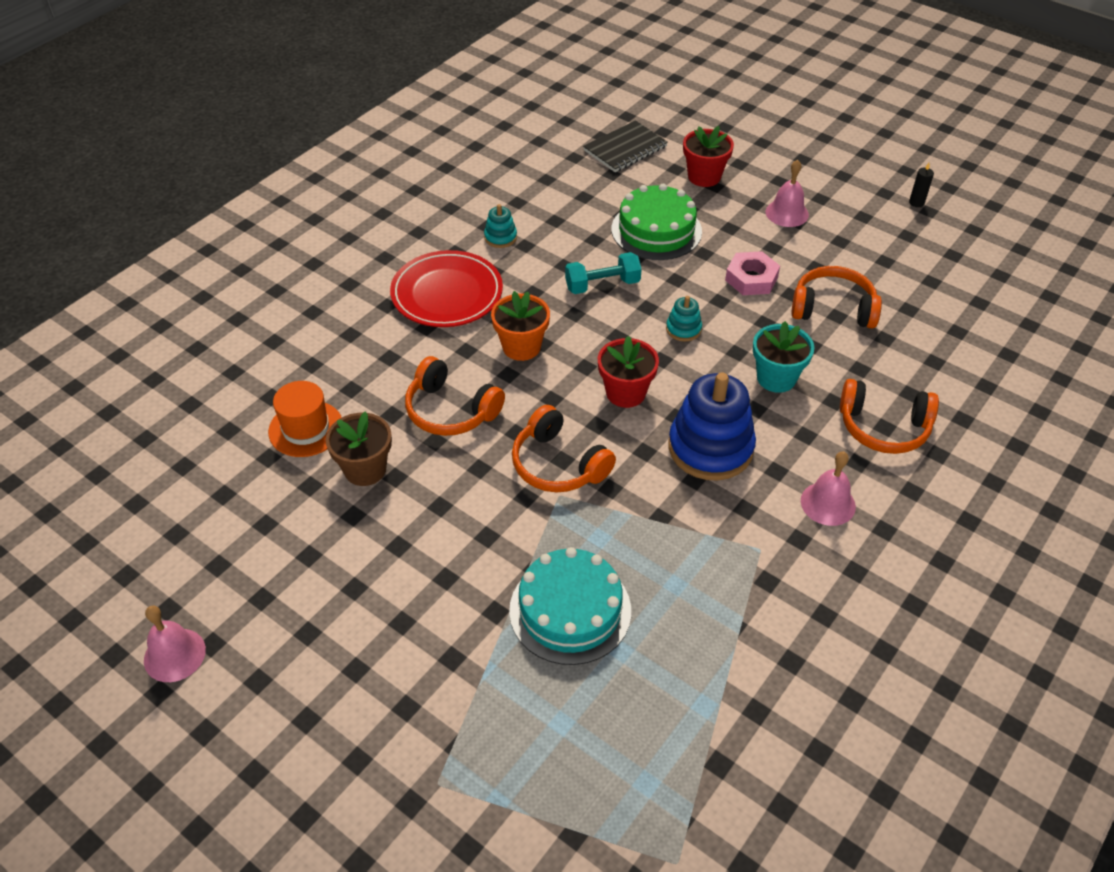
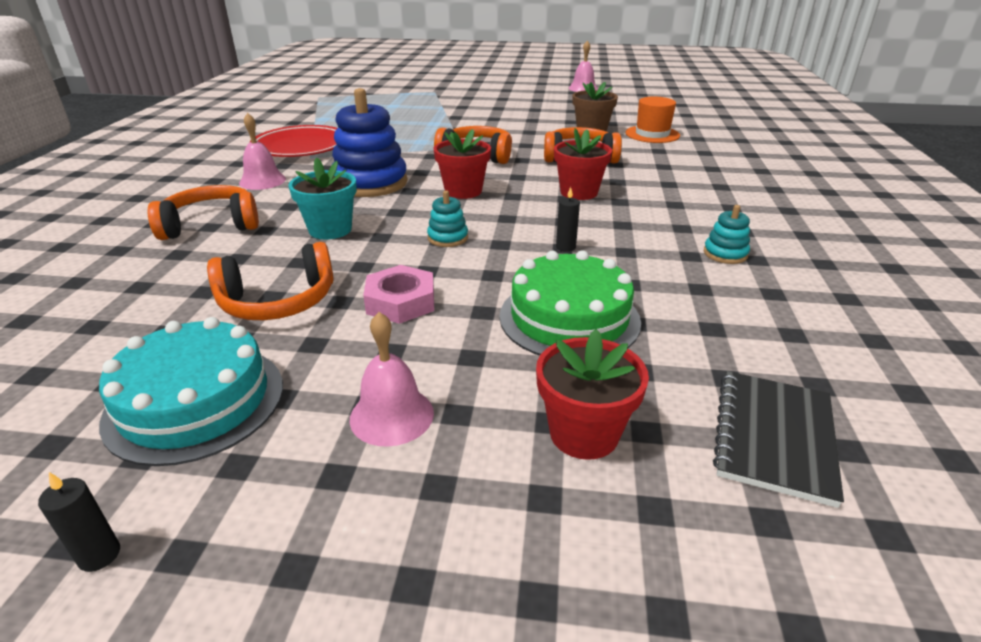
camera: 150 degrees right, 15 degrees down
(447, 294) = (691, 203): red plate -> red plate (301, 147)
(521, 347) = (579, 192): orange flower pot -> red flower pot
(570, 610) = (416, 123): turquoise cake -> turquoise cake (195, 401)
(602, 285) = (565, 247): turquoise dumbbell -> black candle

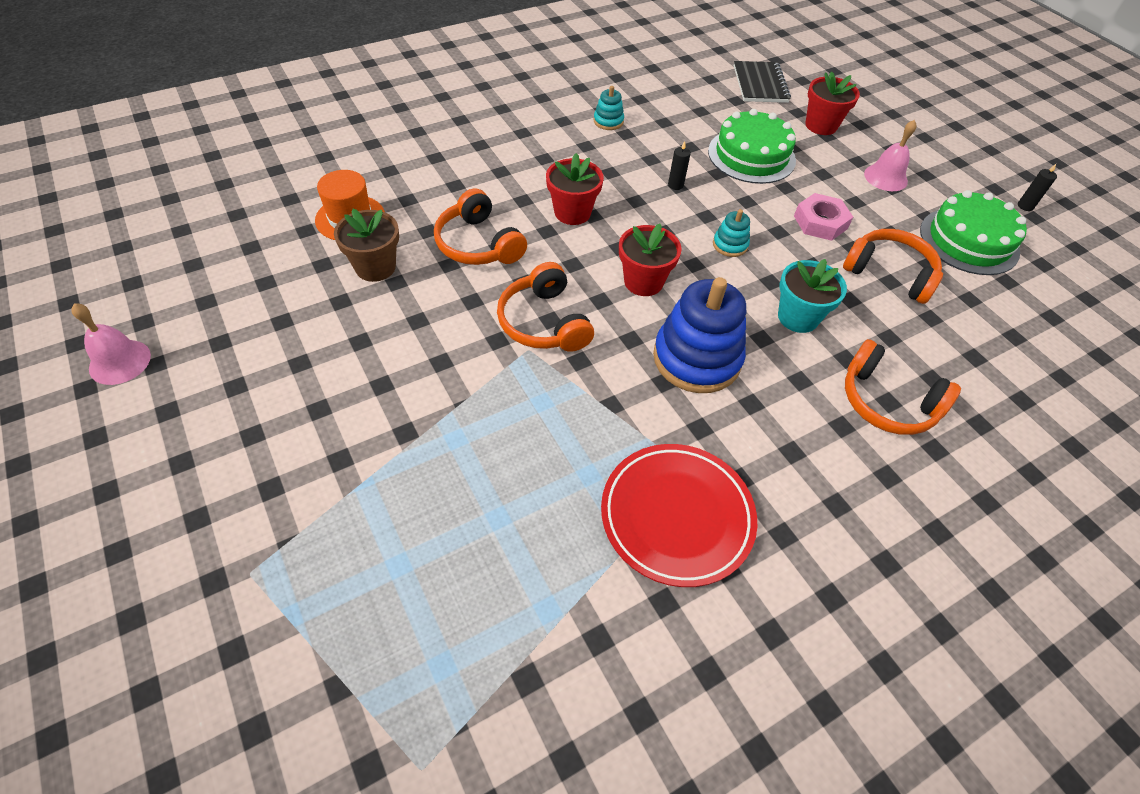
camera: 130 degrees left, 20 degrees up
(195, 401) = (969, 241): turquoise cake -> green cake
(262, 181) = (789, 455): pink bell -> none
(774, 437) = (760, 84): black notebook -> black notebook turned 75 degrees counterclockwise

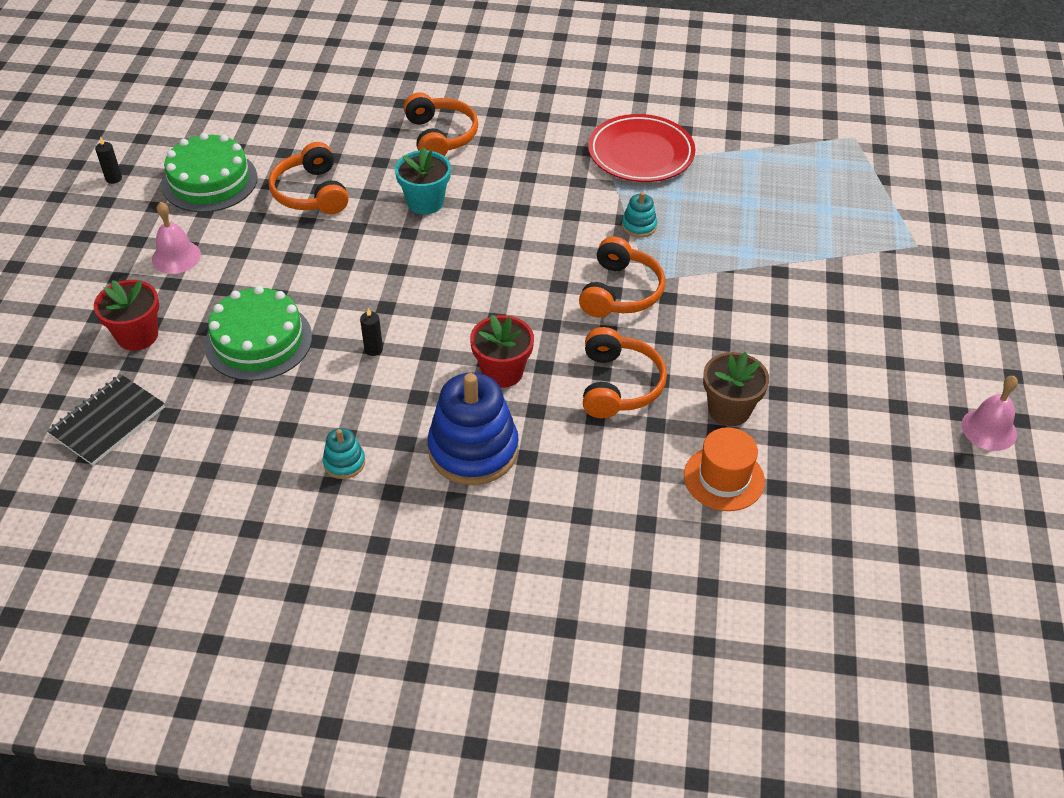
camera: 140 degrees left, 5 degrees down
(643, 282) = (509, 282): red flower pot -> none
(697, 358) = (532, 215): blue stacking toy -> blue stacking toy (473, 450)
(730, 245) = (401, 273): turquoise stacking toy -> turquoise stacking toy (639, 226)
(820, 222) = (299, 252): pink nut -> none

